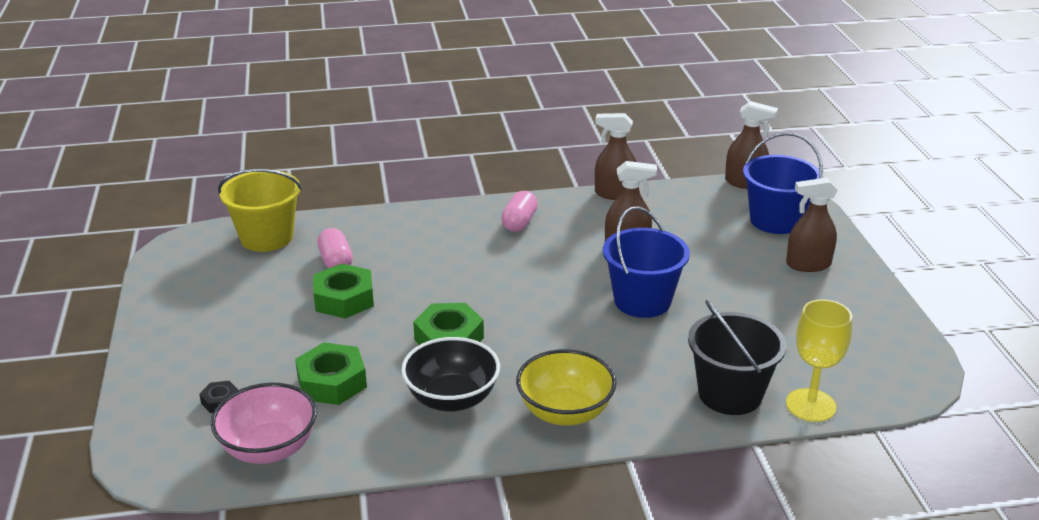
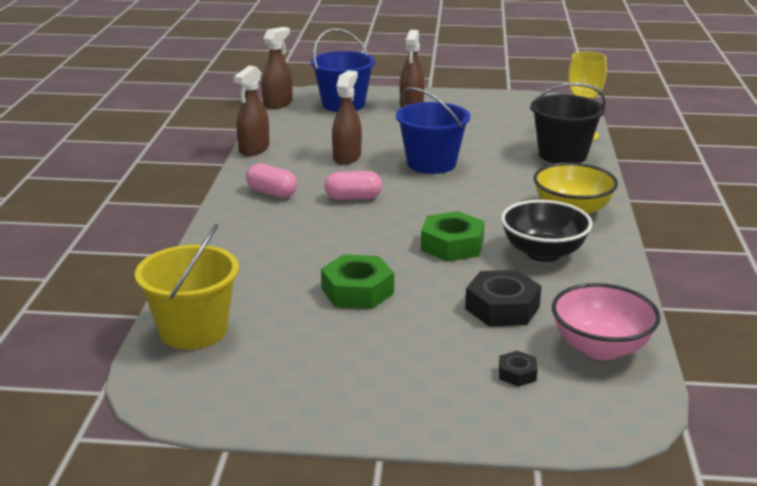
camera: 75 degrees left, 5 degrees down
(332, 382) = (502, 308): green nut -> black nut
(336, 262) = (280, 290): pink capsule -> pink capsule (353, 198)

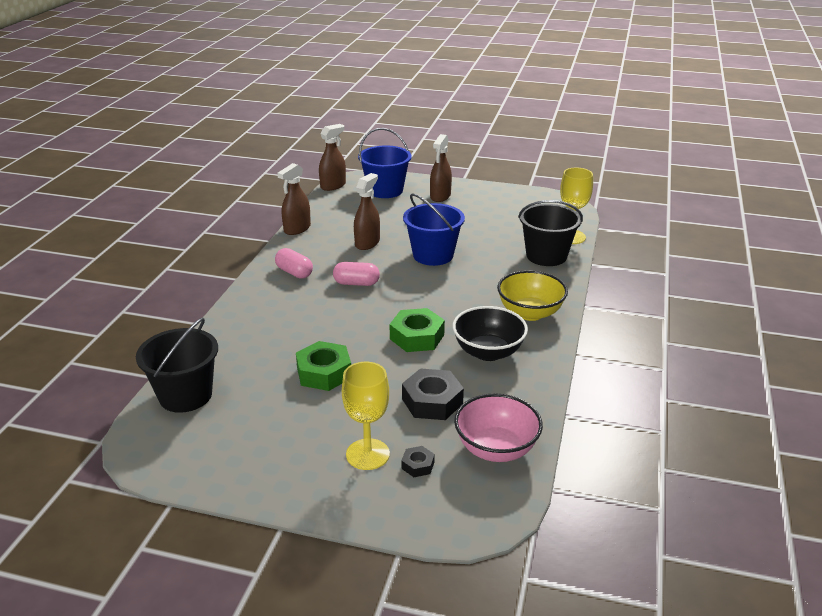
camera: 10 degrees right, 5 degrees up
(193, 330) = (185, 395): yellow bucket -> black bucket
(451, 369) = (367, 454): none -> yellow goblet

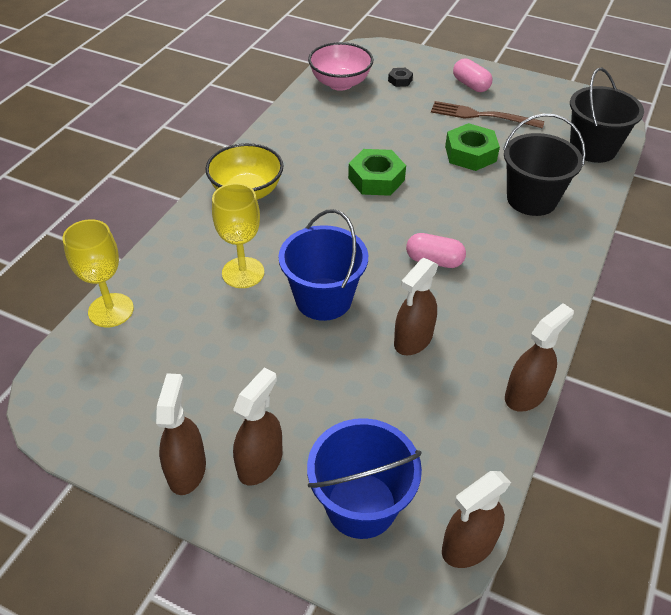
camera: 170 degrees left, 15 degrees up
(294, 272) = (516, 291): pink capsule -> pink capsule (470, 85)
(307, 422) = (482, 116): none -> brown fork
(367, 454) = (435, 90): yellow goblet -> yellow goblet (243, 273)
(432, 401) = (378, 119): black nut -> none
(475, 191) = (187, 470): none -> brown spray bottle
(488, 352) = (312, 155): black bowl -> none
(546, 256) = (171, 276): black bucket -> black bucket (531, 199)

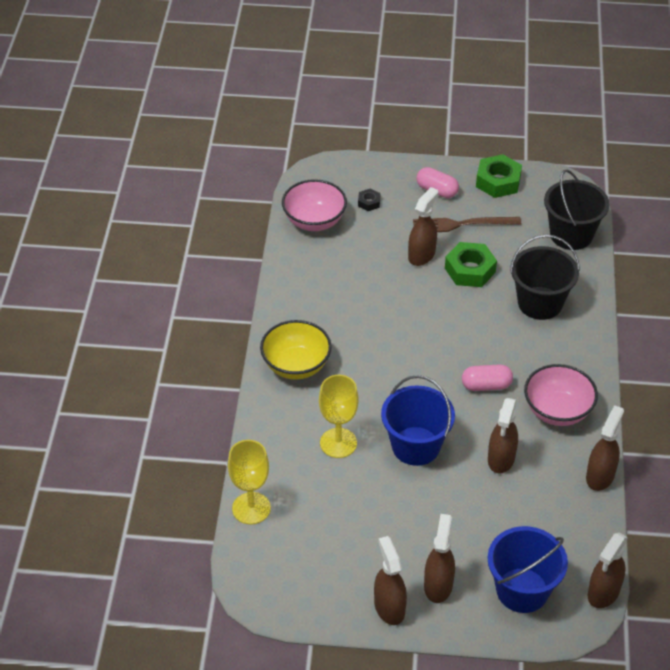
camera: 20 degrees left, 0 degrees up
(376, 179) = (401, 320): green nut -> green nut (498, 181)
(428, 131) = (421, 255): none -> brown spray bottle
(504, 308) = (557, 411): none -> pink bowl

